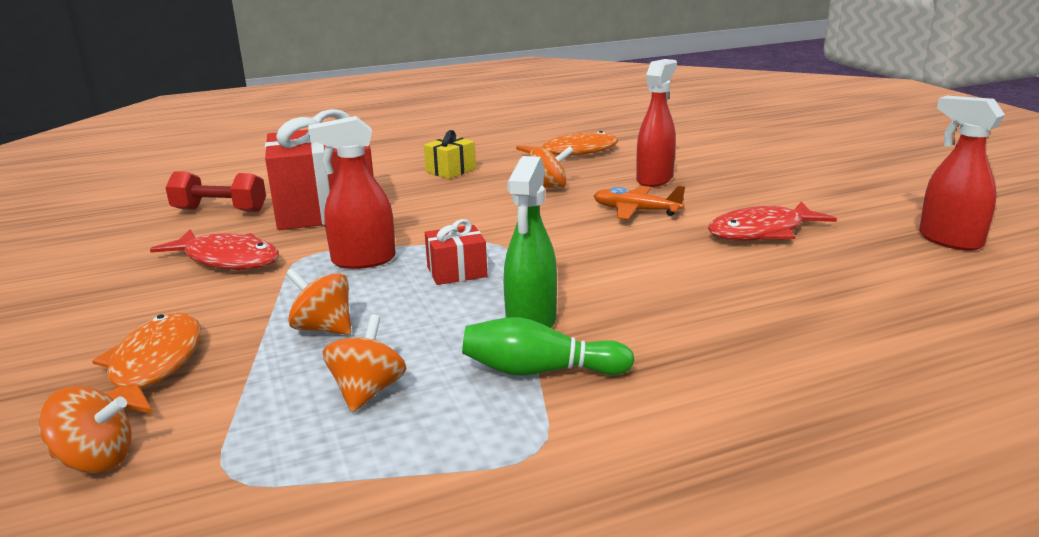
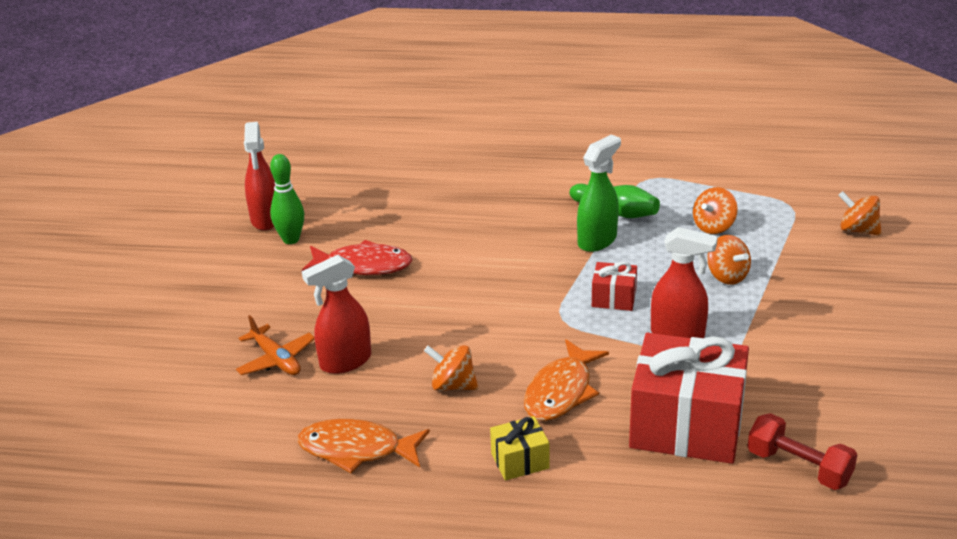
camera: 150 degrees left, 10 degrees up
(153, 367) = (838, 278): orange fish -> orange fish (561, 391)
(227, 259) = (791, 374): red fish -> none
(636, 211) = (418, 321): orange plane -> orange plane (276, 359)
(880, 232) = (291, 239): none -> green bowling pin

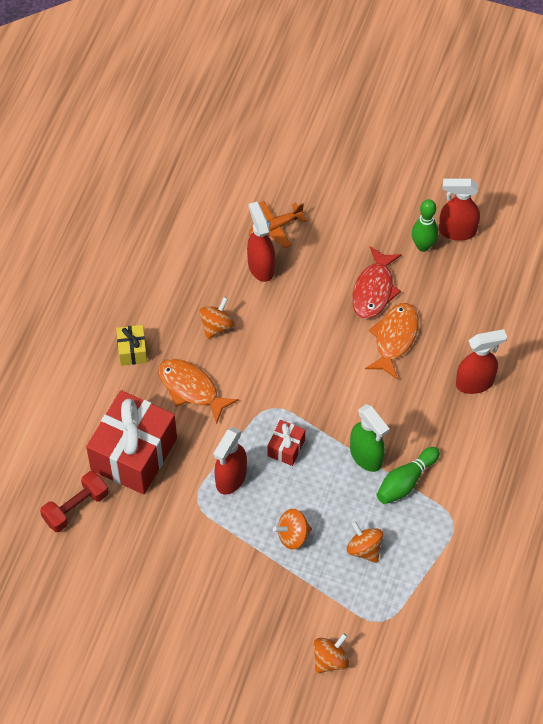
camera: 100 degrees right, 25 degrees up
(356, 449) = (171, 264): orange fish -> orange fish (394, 338)
(472, 184) = (475, 383): none -> red spray bottle

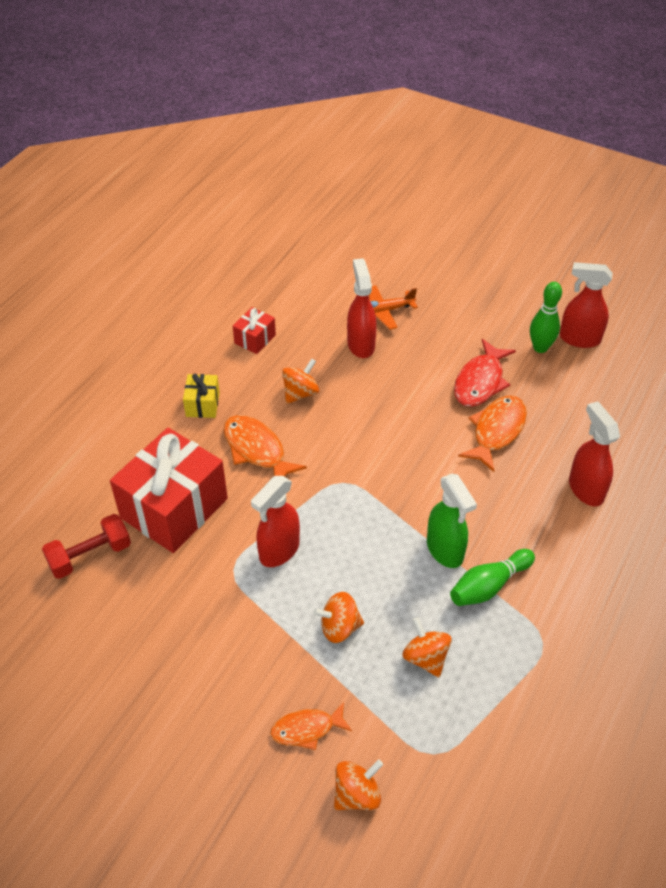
camera: 10 degrees right, 10 degrees down
(283, 619) = (306, 729): none -> orange fish
(286, 448) = (351, 527): red gift -> red gift (255, 339)
(475, 383) = (585, 489): red spray bottle -> red spray bottle turned 105 degrees counterclockwise

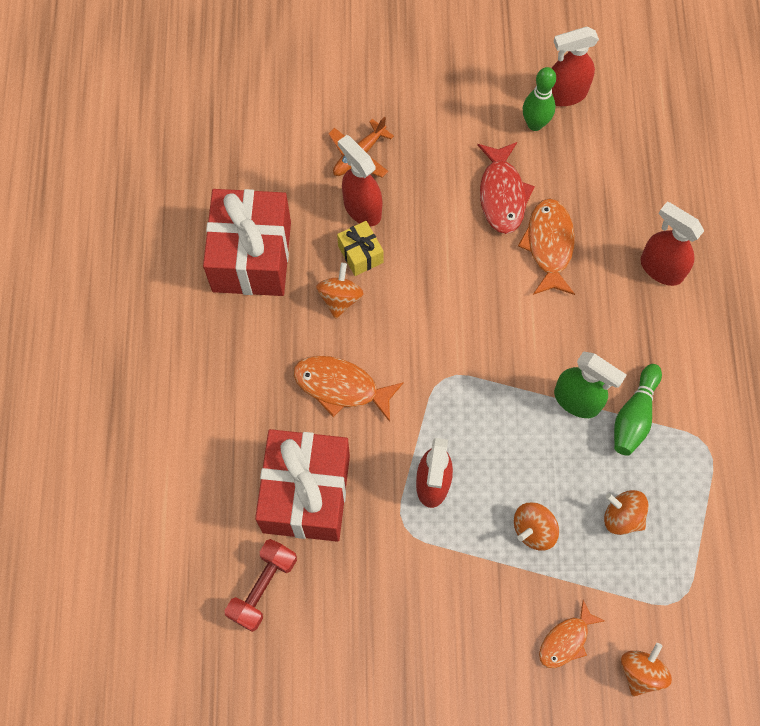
camera: 30 degrees left, 20 degrees up
(202, 404) = (253, 363): yellow gift -> yellow gift (360, 254)
(255, 339) = (252, 256): red gift -> red gift, size x2.21

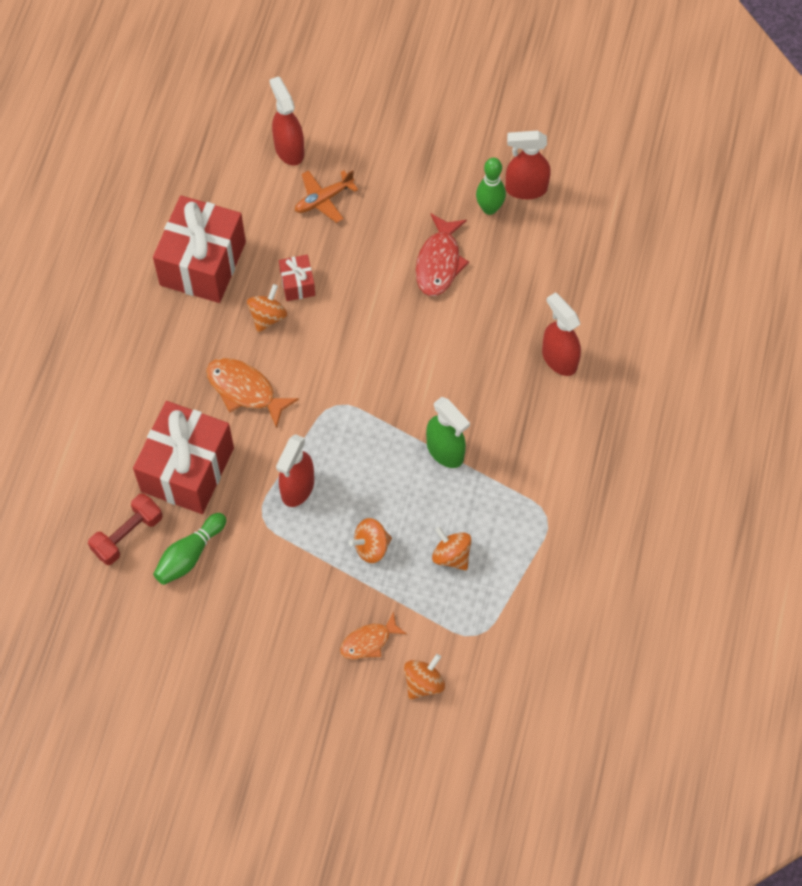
camera: 15 degrees right, 5 degrees down
(360, 254) = (297, 284): yellow gift -> red gift
(362, 208) = (311, 245): red spray bottle -> red spray bottle (289, 149)
(549, 245) = (466, 315): orange fish -> none
(634, 416) = (491, 476): green bowling pin -> green bowling pin (189, 555)

